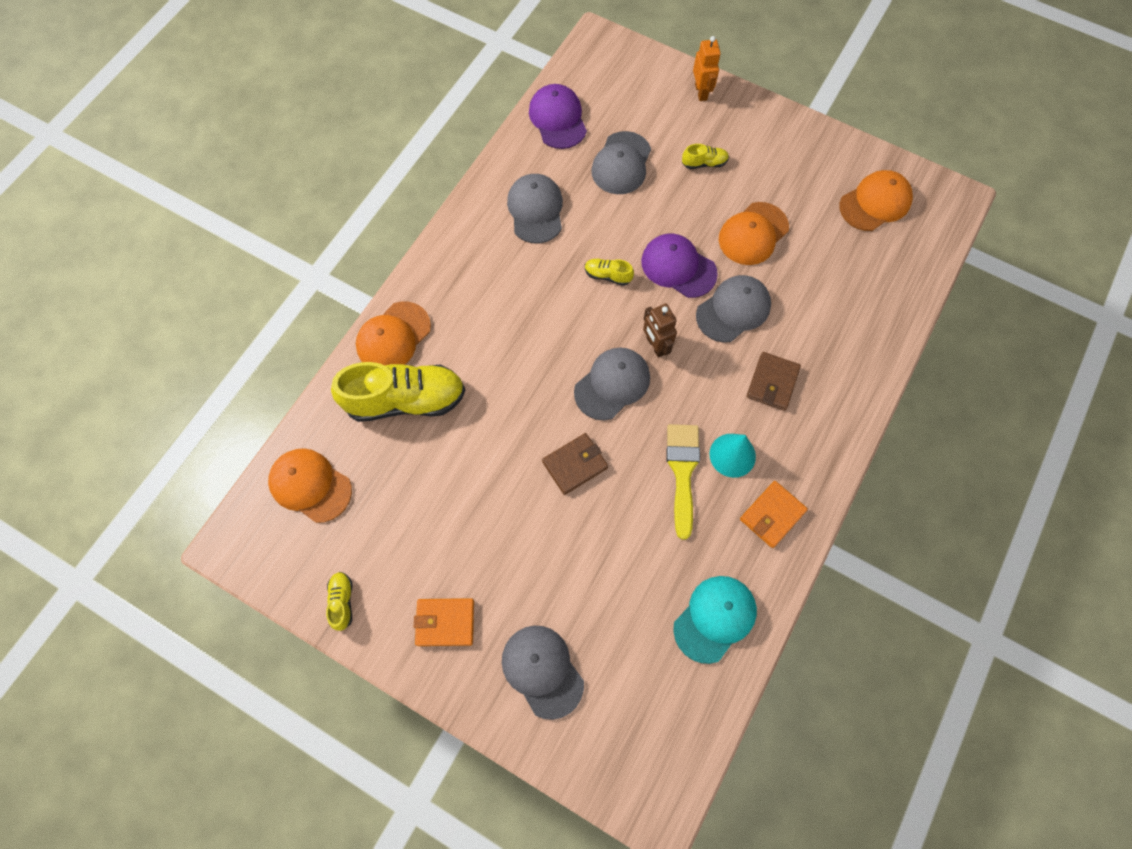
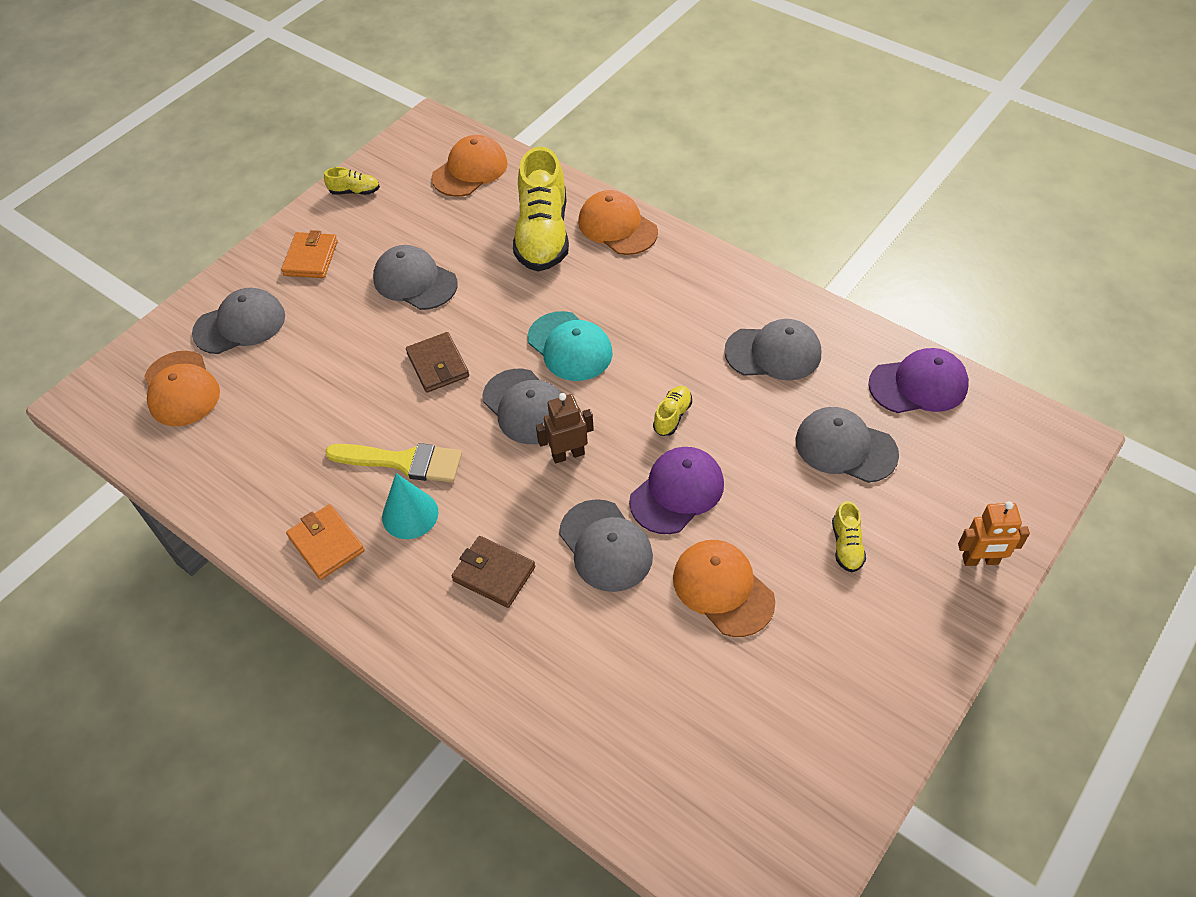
camera: 100 degrees right, 15 degrees down
(472, 508) = (415, 281): none -> grey cap
(715, 618) = (233, 470): turquoise cap -> turquoise cap (570, 346)
(875, 203) = (770, 775): orange cap -> orange cap (181, 389)

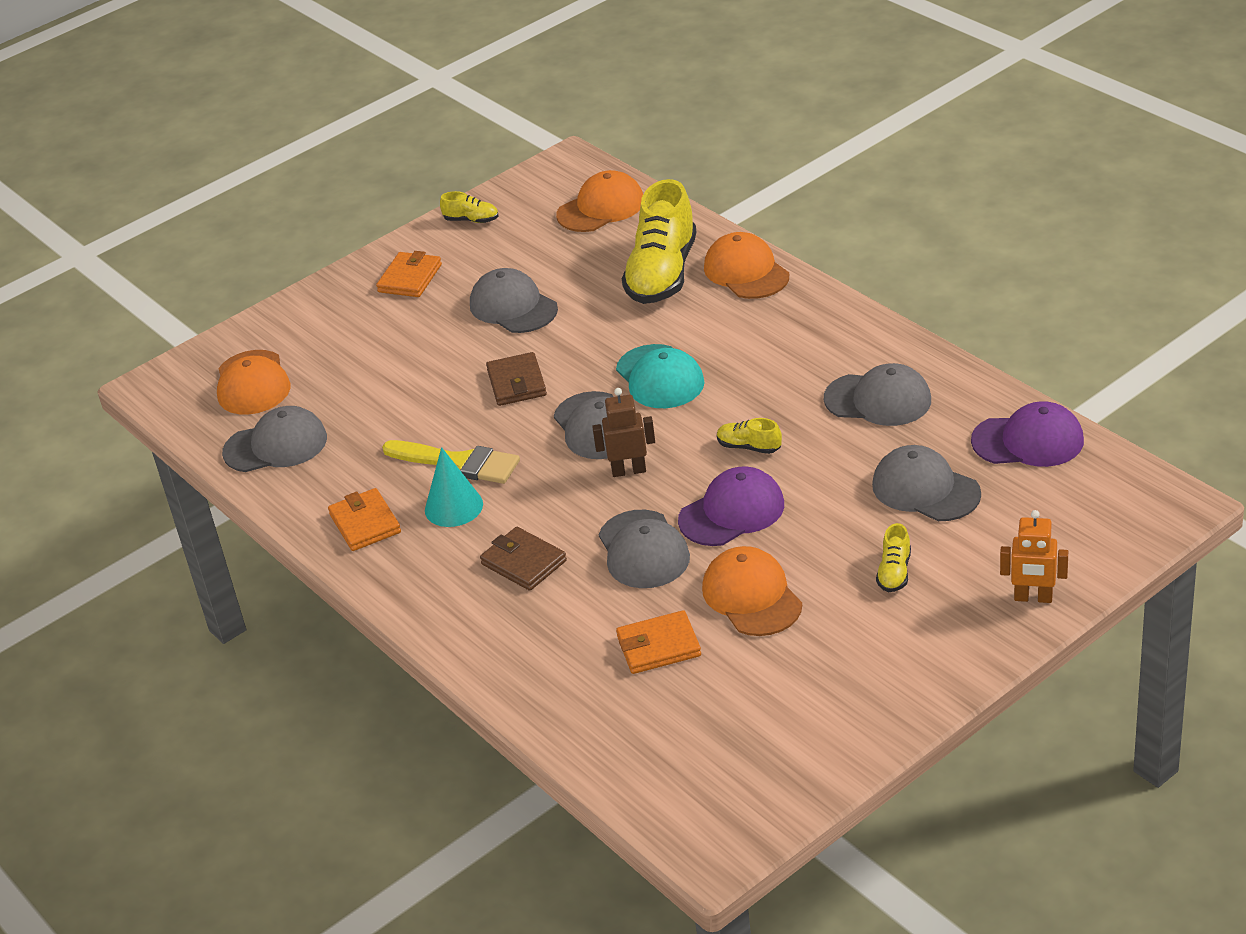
camera: 15 degrees right, 15 degrees down
(240, 324) = (323, 332): grey cap -> grey cap (276, 445)
(650, 661) = (658, 646): none -> orange wallet
(672, 416) = (749, 447): yellow shoe -> yellow shoe turned 105 degrees counterclockwise

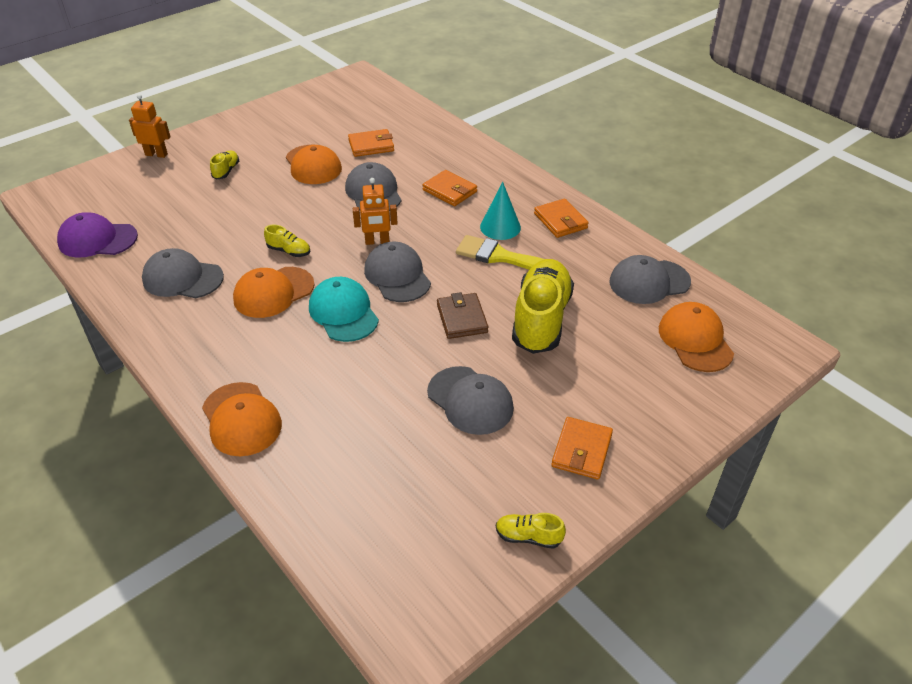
camera: 175 degrees right, 5 degrees up
(523, 562) = (450, 191): brown wallet -> orange wallet
(601, 208) = (376, 538): orange cap -> orange cap (273, 292)
(628, 470) = (377, 241): brown robot -> orange robot
(662, 274) = (323, 426): yellow shoe -> yellow shoe (541, 319)
(732, 512) = (312, 210): purple cap -> none
(925, 489) = (183, 214): grey cap -> none

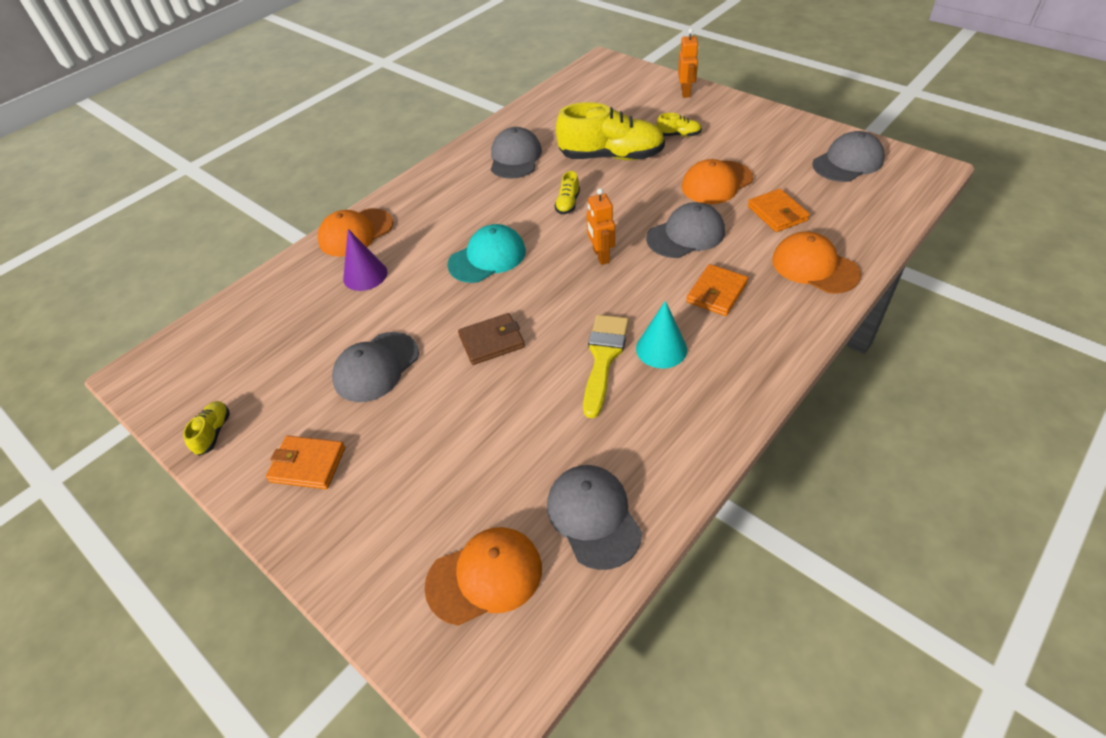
camera: 85 degrees right, 5 degrees up
(97, 240) = (553, 104): purple cap -> none
(273, 292) = (507, 210): orange cap -> orange cap (814, 267)
(325, 410) = (365, 275): none -> purple cone
(397, 276) = (549, 281): grey cap -> grey cap (848, 162)
(541, 319) = (500, 408): yellow shoe -> yellow shoe (611, 156)
(560, 221) = (696, 406): orange wallet -> none

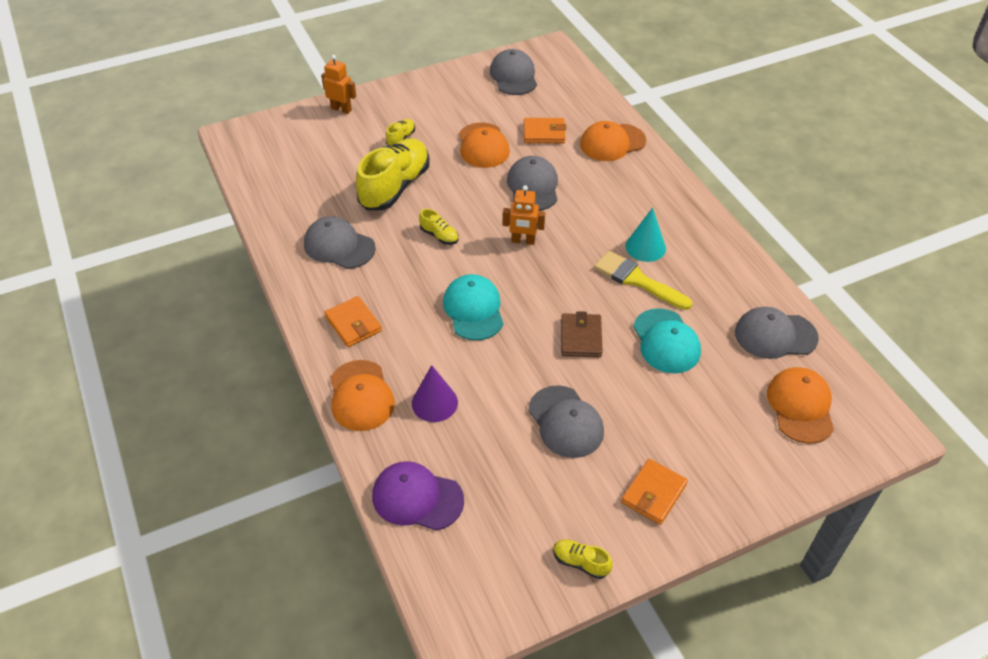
camera: 70 degrees left, 0 degrees up
(260, 303) = (417, 498): none -> purple cap
(524, 411) = (666, 341): none -> turquoise cap
(716, 293) = (607, 198): orange wallet -> orange wallet (353, 324)

